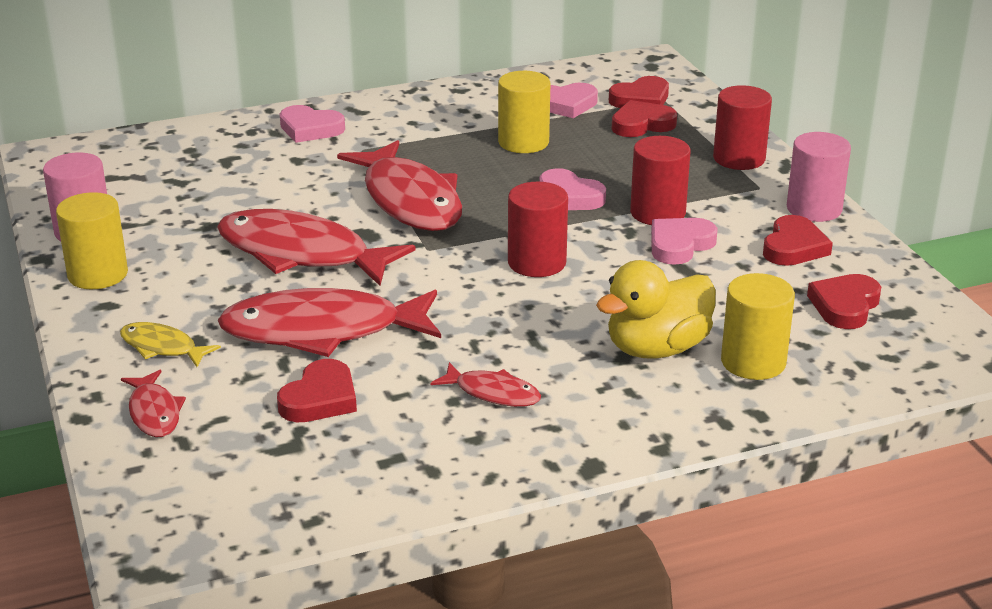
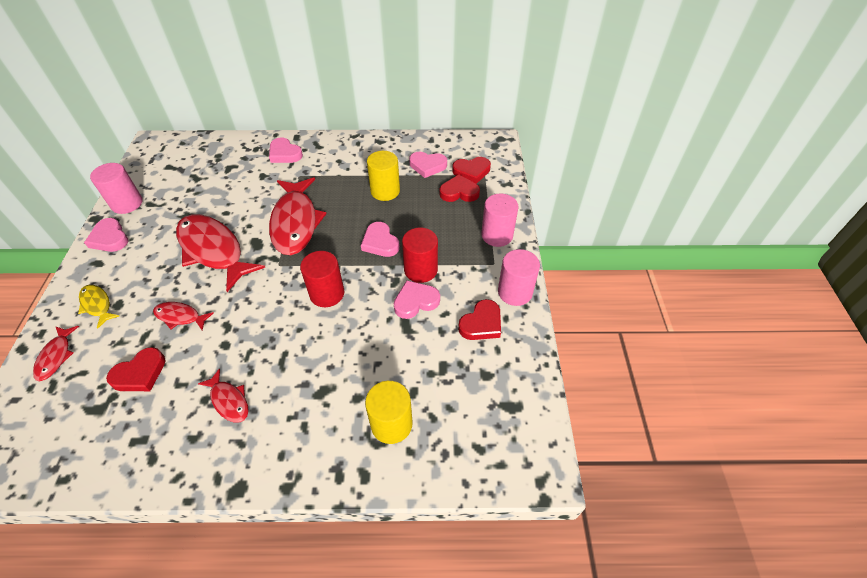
camera: 20 degrees right, 20 degrees up
(98, 274) = (109, 238): yellow cylinder -> pink heart
(322, 331) = (180, 317): red fish -> red fish, size x0.48
(657, 348) = (344, 392): yellow duck -> none
(739, 158) = (497, 235): red cylinder -> pink cylinder
(845, 306) = (480, 389): red heart -> none

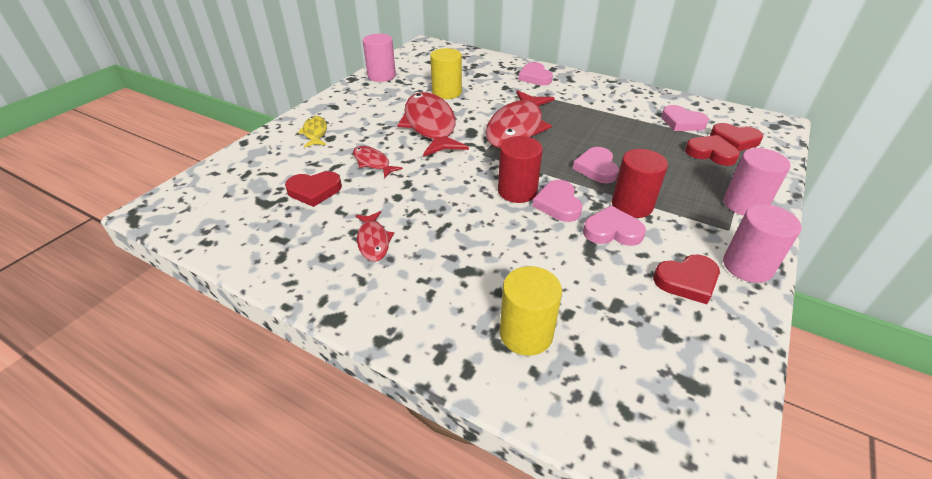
camera: 30 degrees right, 10 degrees down
(56, 356) = (262, 156): red fish -> none
(109, 238) = (354, 94): pink heart -> pink heart (558, 204)
(385, 191) = (623, 129): yellow cylinder -> yellow cylinder (447, 92)

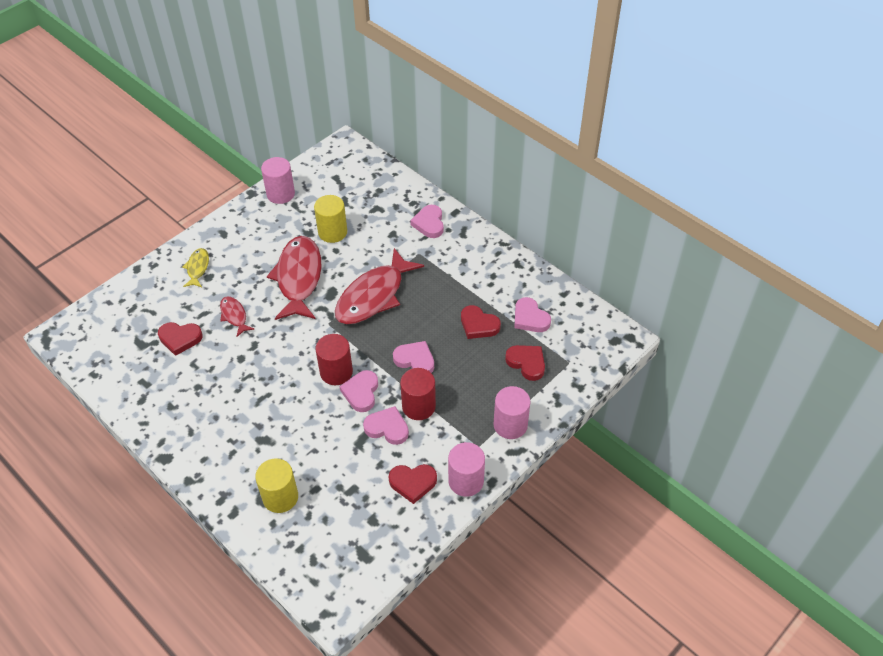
camera: 15 degrees right, 10 degrees up
(373, 241) = (209, 399): red fish -> none
(596, 168) = (415, 360): pink heart -> pink heart turned 105 degrees clockwise
(734, 140) = (561, 351): red heart -> red heart (478, 325)

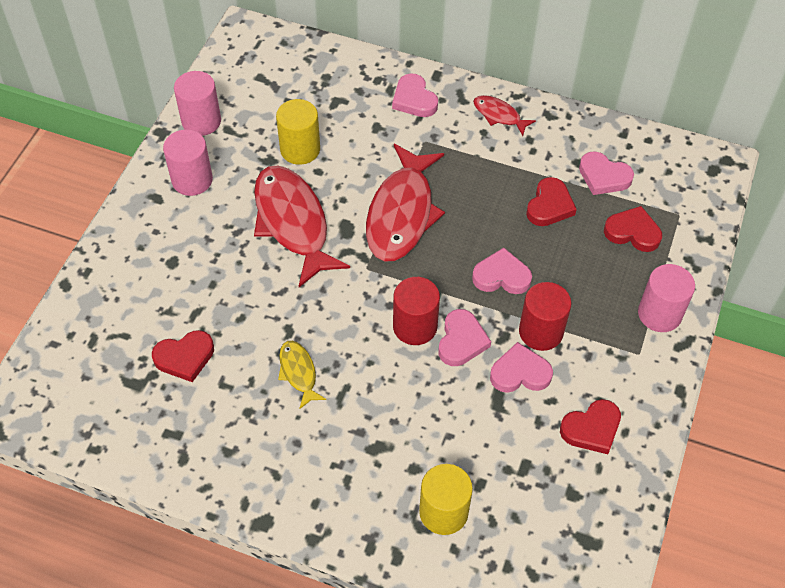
camera: 25 degrees left, 5 degrees up
(197, 268) = (150, 255): yellow fish -> yellow fish (298, 372)
(234, 316) = (239, 301): red fish -> red fish (499, 115)
(361, 392) = (461, 341): pink heart -> pink heart turned 150 degrees counterclockwise
(466, 481) = (651, 401): pink cylinder -> pink cylinder (192, 180)
(478, 325) = (549, 206): red heart -> red heart turned 75 degrees counterclockwise

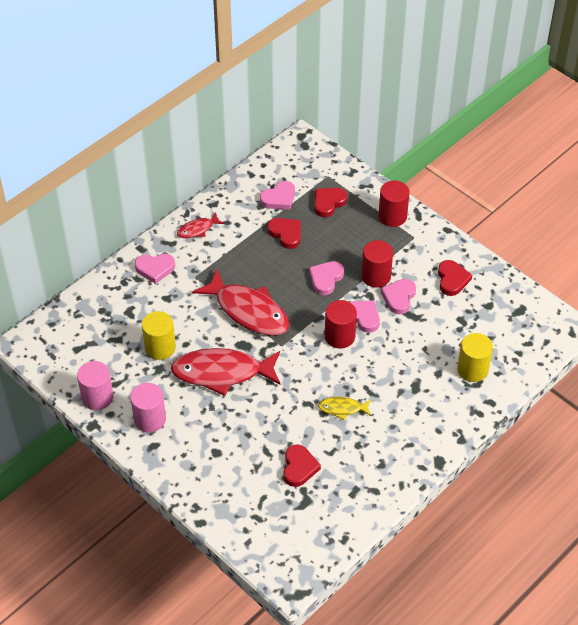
camera: 65 degrees left, 5 degrees down
(659, 314) = (392, 216): pink cylinder -> red cylinder

